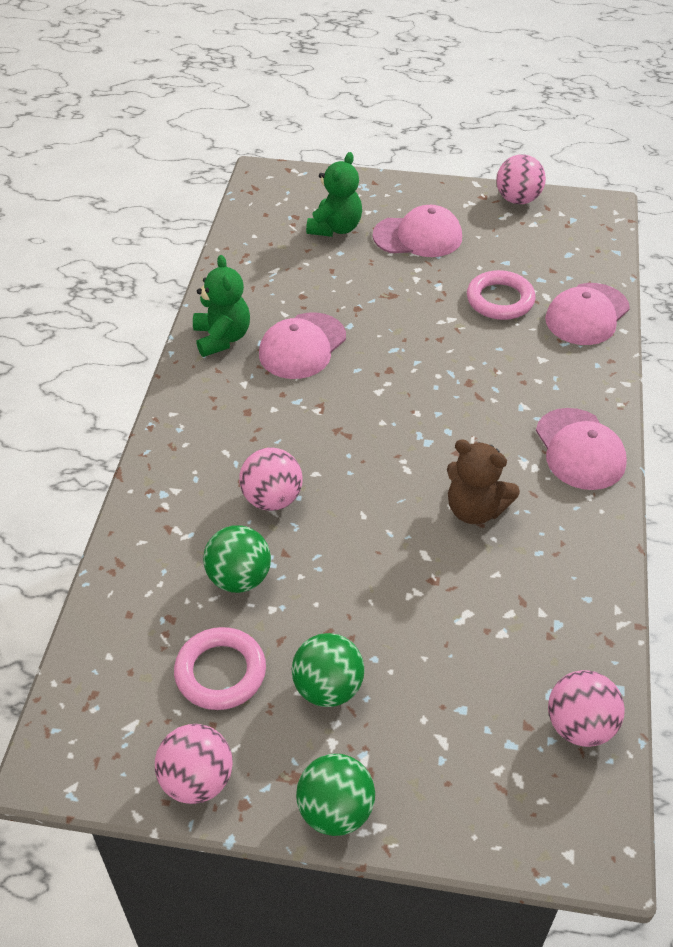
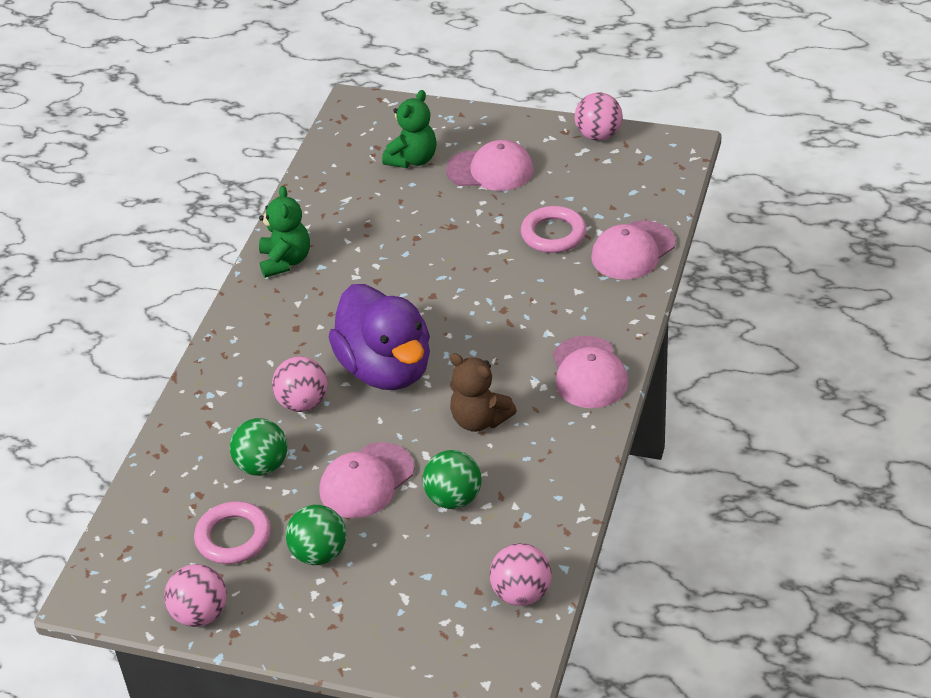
camera: 10 degrees right, 5 degrees down
(302, 346) = (357, 271): pink cap -> pink cap (366, 481)
(335, 811) = (306, 642): green ball -> green ball (453, 498)
(357, 455) = (386, 369): none -> purple duck

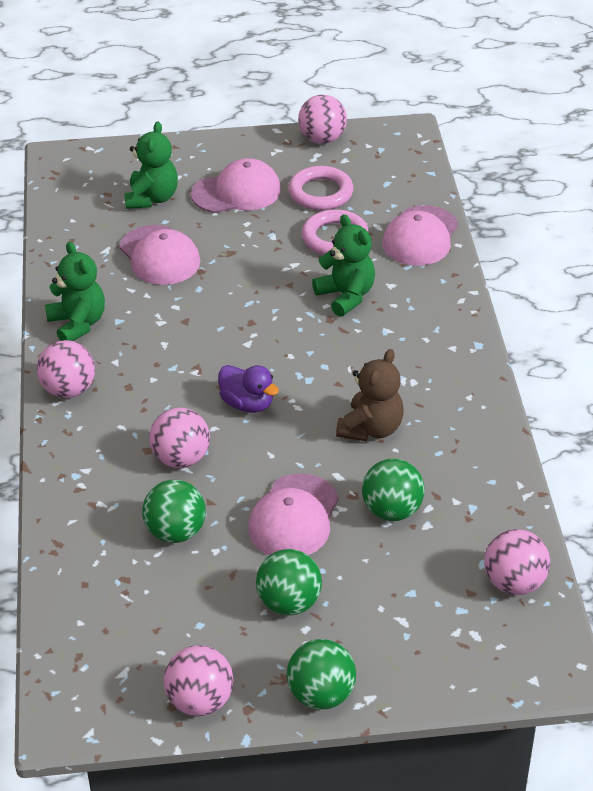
camera: 25 degrees left, 0 degrees up
(233, 537) = (188, 612): pink ring -> pink ring (320, 193)
(245, 318) = (69, 390): none -> pink ball
(300, 639) = (321, 694): none -> green ball
(386, 369) = (247, 404): purple duck -> purple duck, size x0.47
(479, 420) = (371, 428): brown teddy bear -> brown teddy bear turned 75 degrees counterclockwise
(530, 292) = (346, 296): none -> green teddy bear
(589, 373) = (449, 358): pink cap -> pink cap (160, 256)

